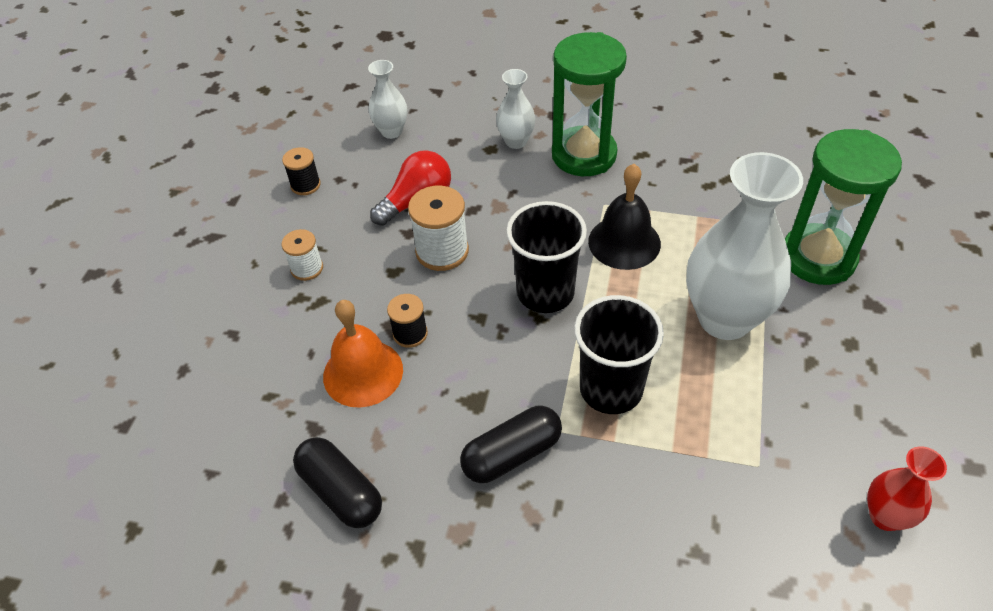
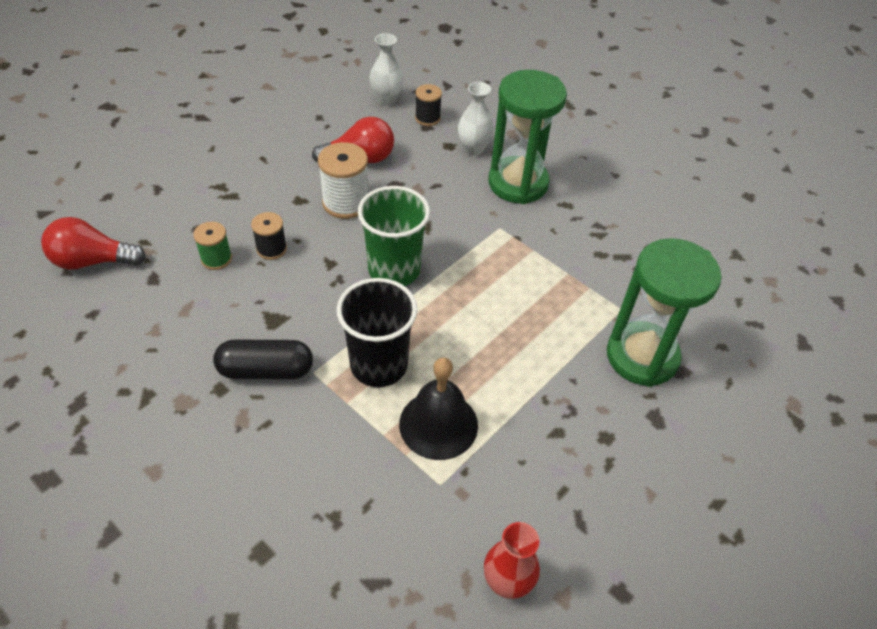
camera: 25 degrees right, 0 degrees up
(231, 445) = (93, 261): none -> red light bulb
(305, 185) = (292, 110): black spool -> black spool (427, 118)
(307, 268) = (242, 169): white spool -> none
(341, 491) = (132, 330): black capsule -> none
(363, 373) = (216, 259): orange bell -> green spool
(545, 292) = (394, 270): black cup -> green cup
(624, 242) = (489, 264): black bell -> black bell (438, 424)
(725, 318) = (517, 362): white vase -> none

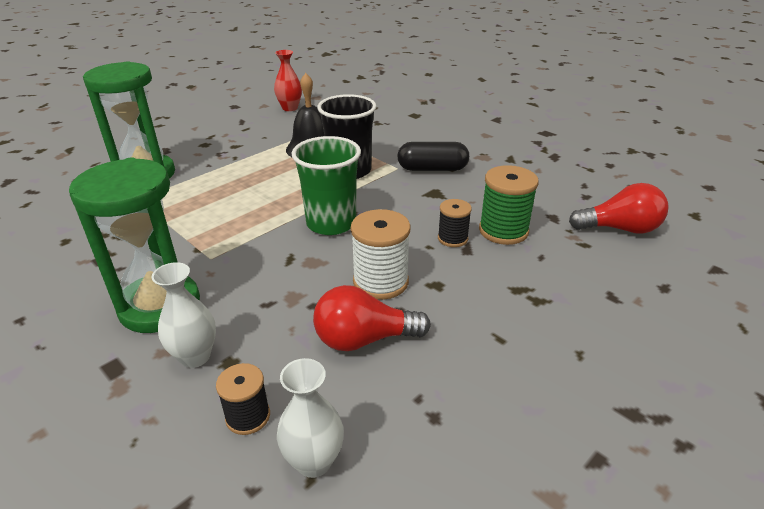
camera: 175 degrees left, 15 degrees down
(216, 259) = (503, 231): green spool -> green spool, size x1.65

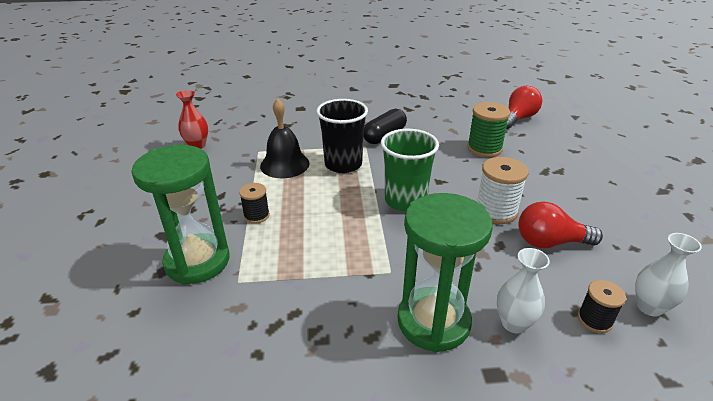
camera: 50 degrees left, 0 degrees up
(364, 339) = (550, 242): red light bulb -> red light bulb turned 60 degrees clockwise
(452, 238) = (475, 167): black spool -> black spool (256, 215)

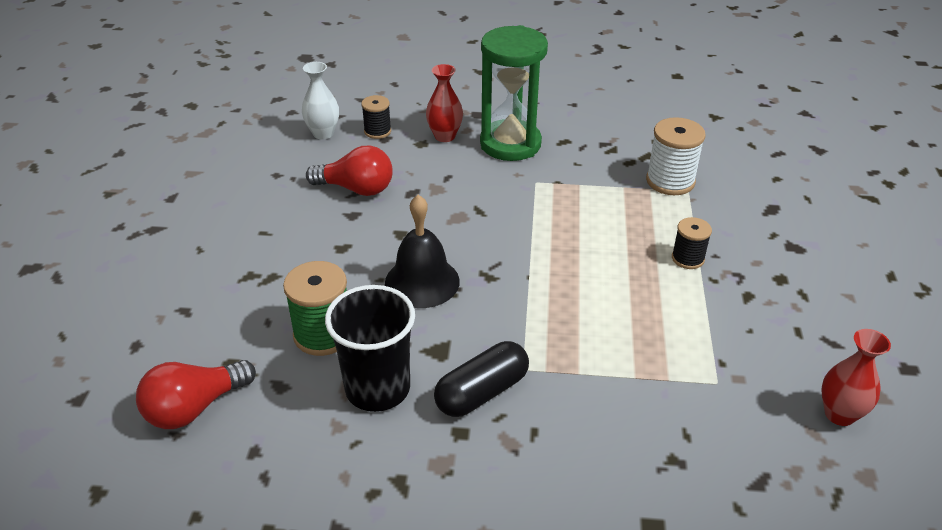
camera: 170 degrees left, 5 degrees up
(197, 261) = (738, 213): green hourglass -> none
(284, 164) = (664, 343): black bell -> black bell (422, 282)
(343, 164) = (568, 330): black cup -> black cup (377, 388)
(405, 200) = (492, 256): green cup -> none
(496, 211) = (387, 228): white spool -> white spool (670, 181)
(514, 323) = (445, 136): white vase -> red vase

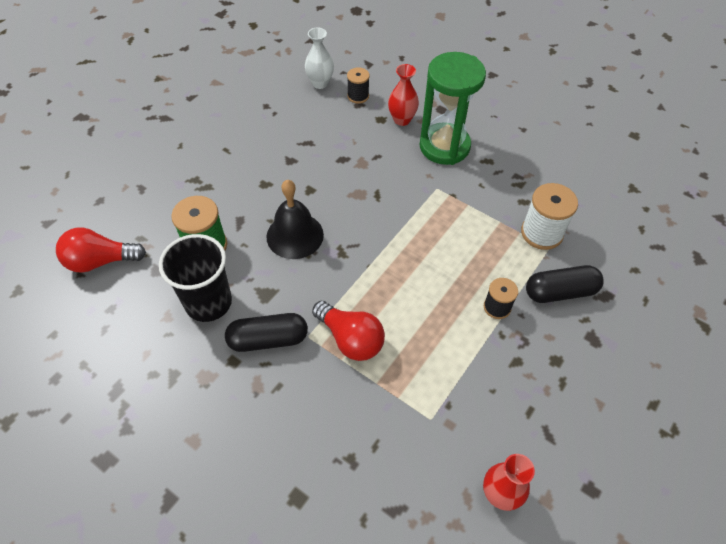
camera: 30 degrees right, 15 degrees up
(356, 189) = (308, 140): red light bulb -> red light bulb (350, 339)
(731, 222) = (560, 292): none -> black capsule

